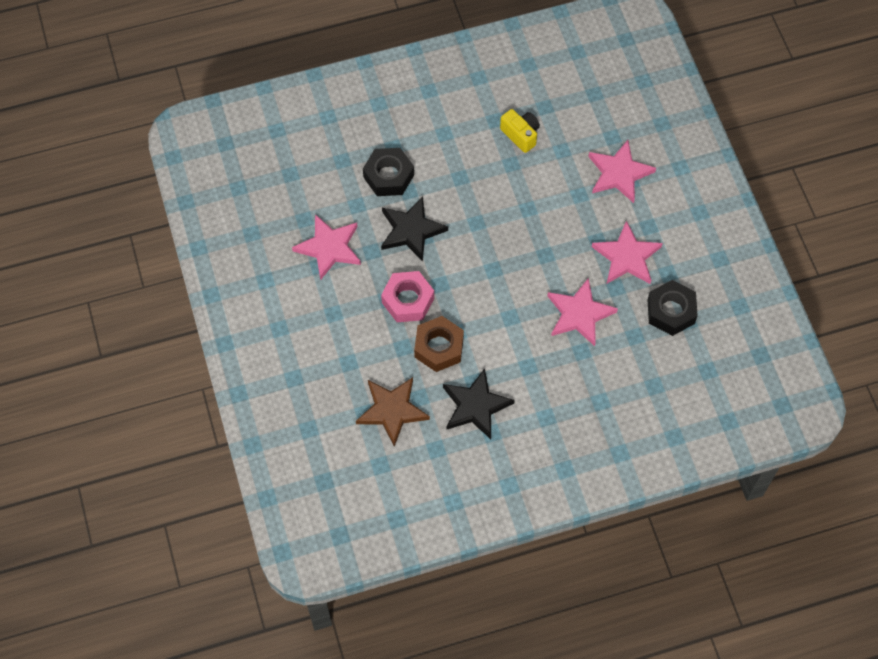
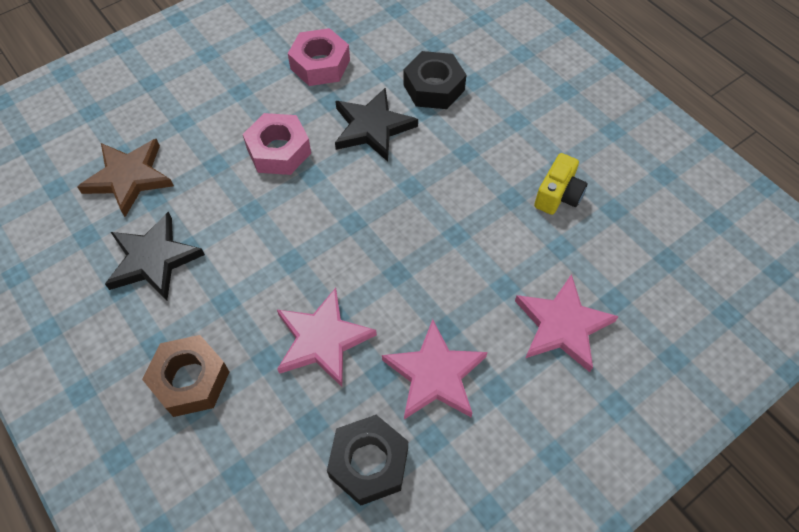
camera: 70 degrees right, 5 degrees down
(329, 248) = (320, 64): pink star -> pink nut
(439, 347) = (225, 198): brown nut -> brown nut (190, 380)

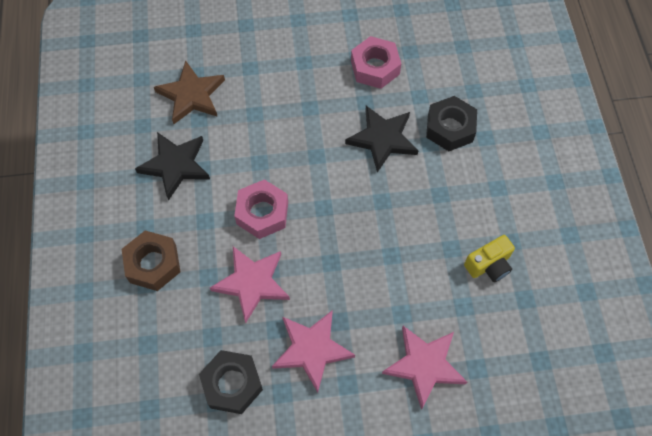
camera: 30 degrees right, 5 degrees up
(279, 151) = (304, 125): pink nut -> pink nut (262, 213)

